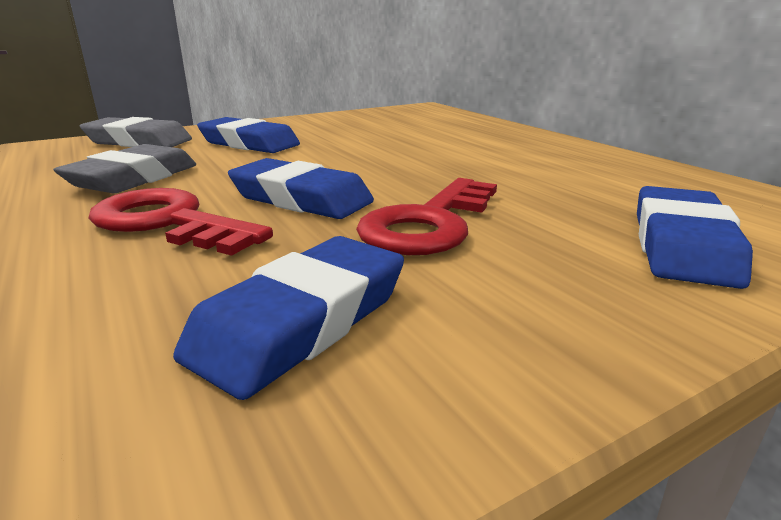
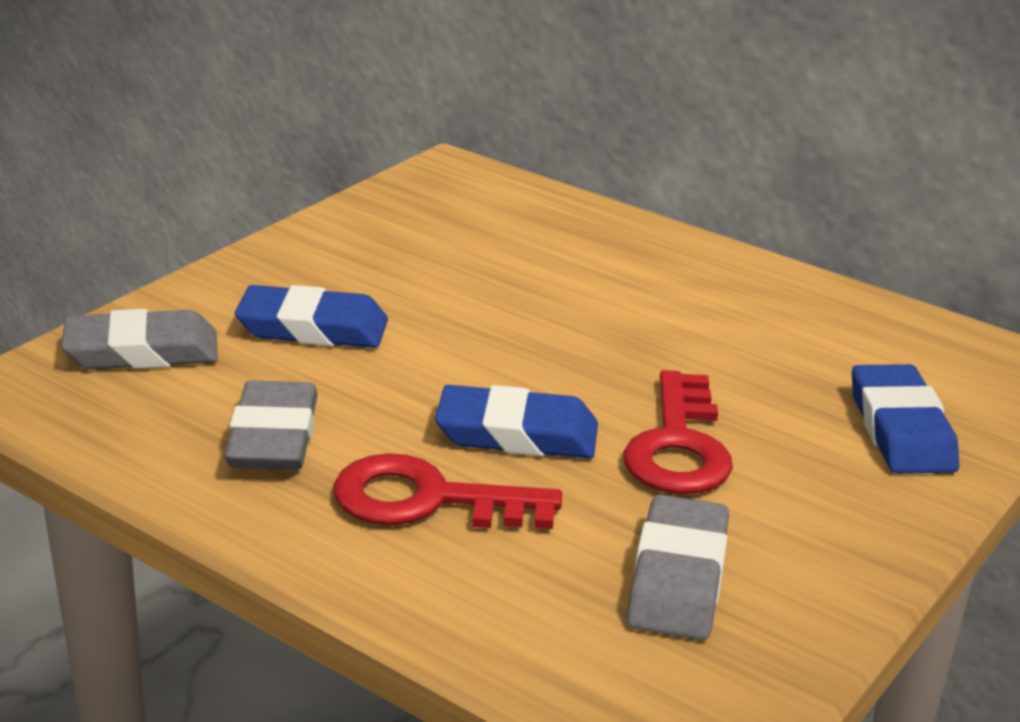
camera: 25 degrees left, 5 degrees up
(301, 321) = (678, 577): blue eraser -> grey eraser

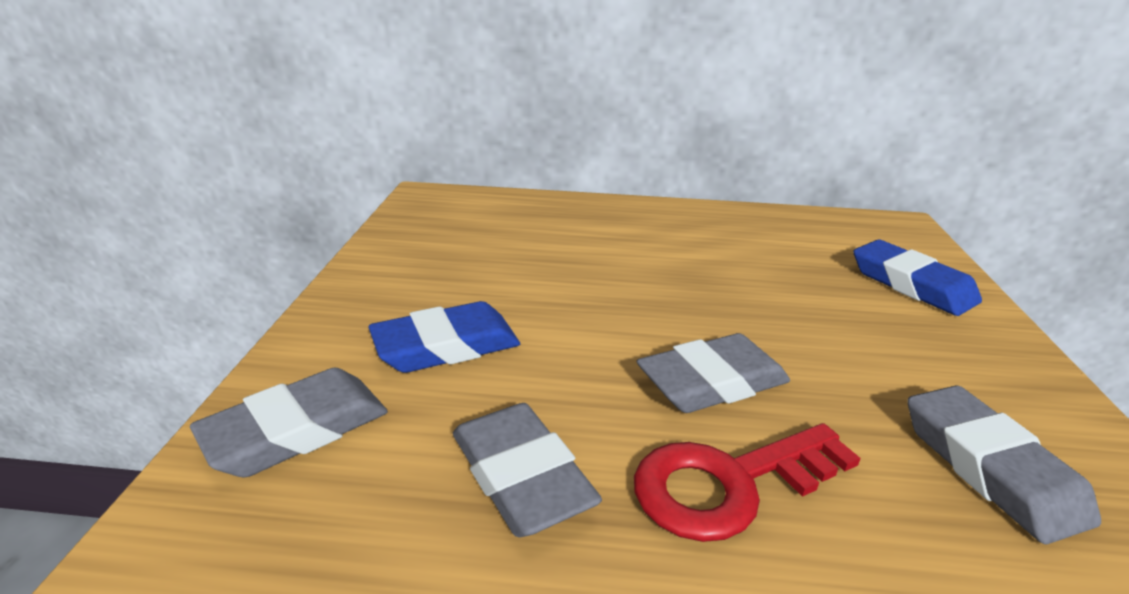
camera: 30 degrees left, 0 degrees up
(517, 433) = (712, 382): blue eraser -> grey eraser
(678, 446) = (823, 347): red key -> none

